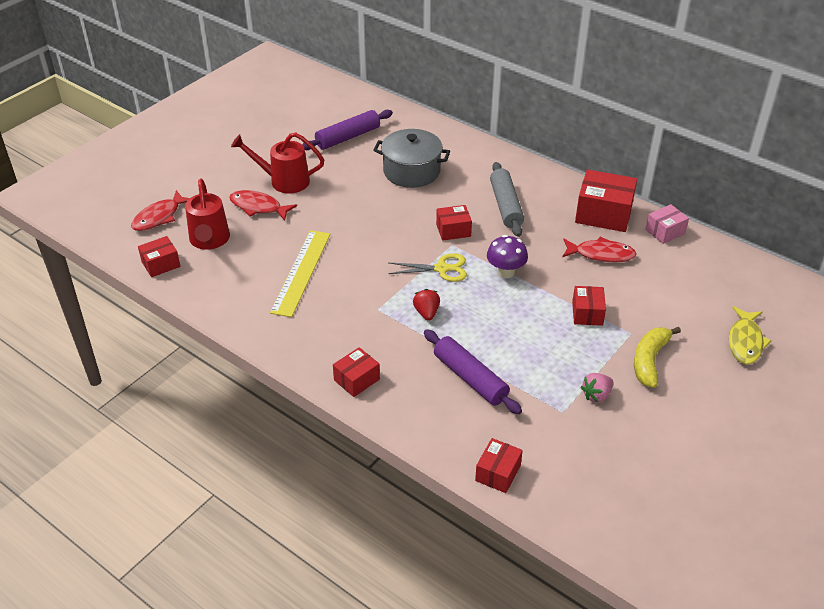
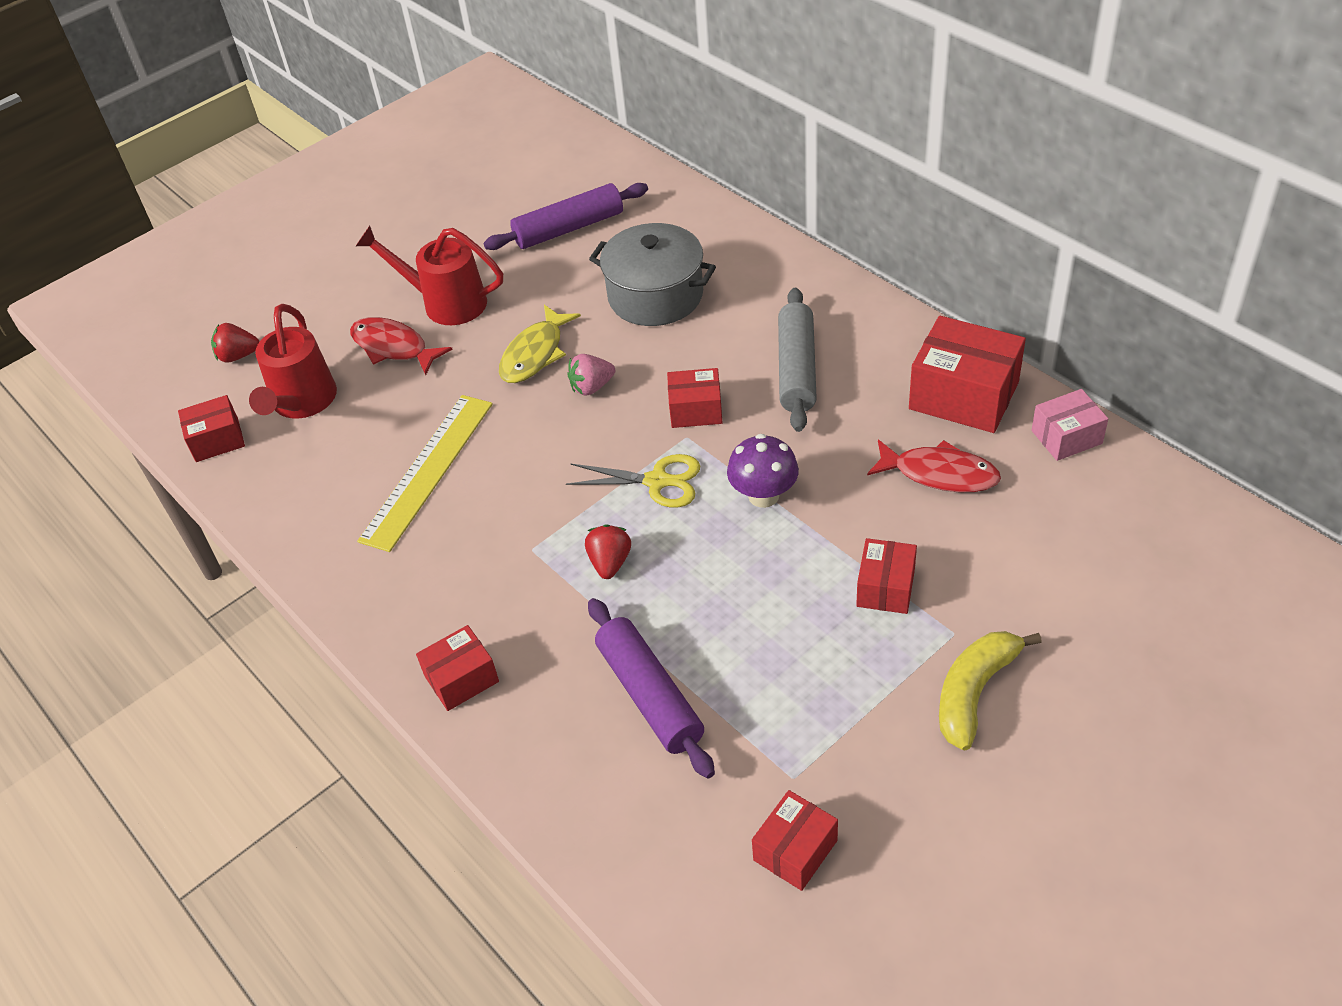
camera: 15 degrees right, 5 degrees up
(159, 217) = (238, 356): red fish -> red strawberry
(498, 473) = (648, 886): red box -> red box (795, 850)
(596, 395) = (861, 751): pink strawberry -> pink strawberry (592, 387)
(745, 342) = (1162, 671): yellow fish -> yellow fish (535, 354)

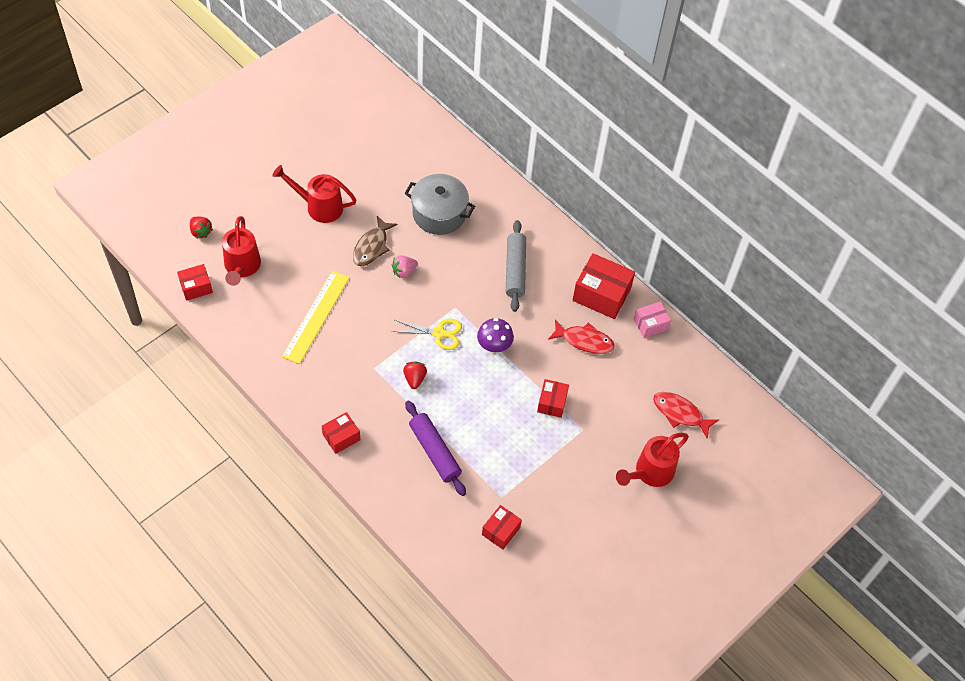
camera: 10 degrees left, 10 degrees up
(238, 356) = (201, 232): red strawberry -> red strawberry turned 120 degrees counterclockwise
(393, 347) = (291, 234): red fish -> red fish (680, 413)
(535, 354) = (372, 247): yellow fish -> brown fish
(569, 228) = (389, 160): purple rolling pin -> none
(695, 410) = (460, 291): red box -> none
(974, 692) = (589, 460): yellow banana -> none
(1109, 709) = (650, 472): none -> red watering can

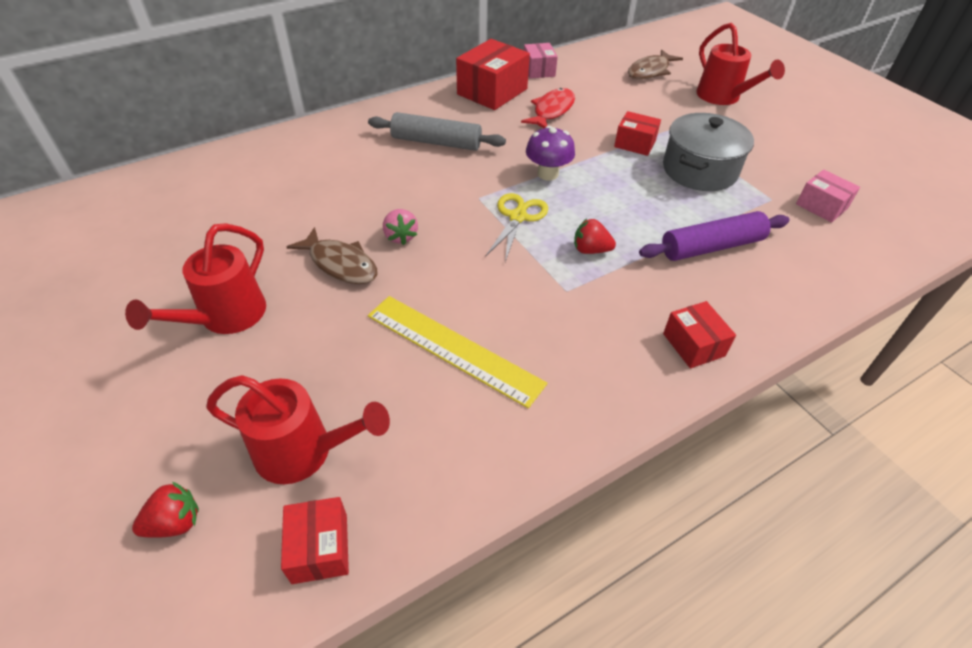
camera: 75 degrees left, 10 degrees down
(439, 214) = (315, 190): grey pot -> grey pot (699, 170)
(501, 531) = (821, 206): red box -> pink box
(680, 413) = (650, 71): red fish -> brown fish

